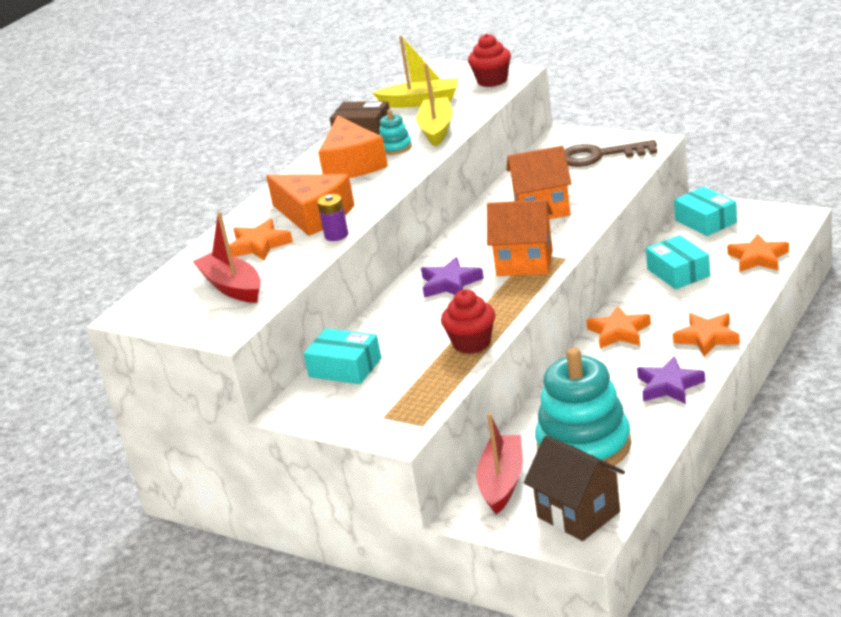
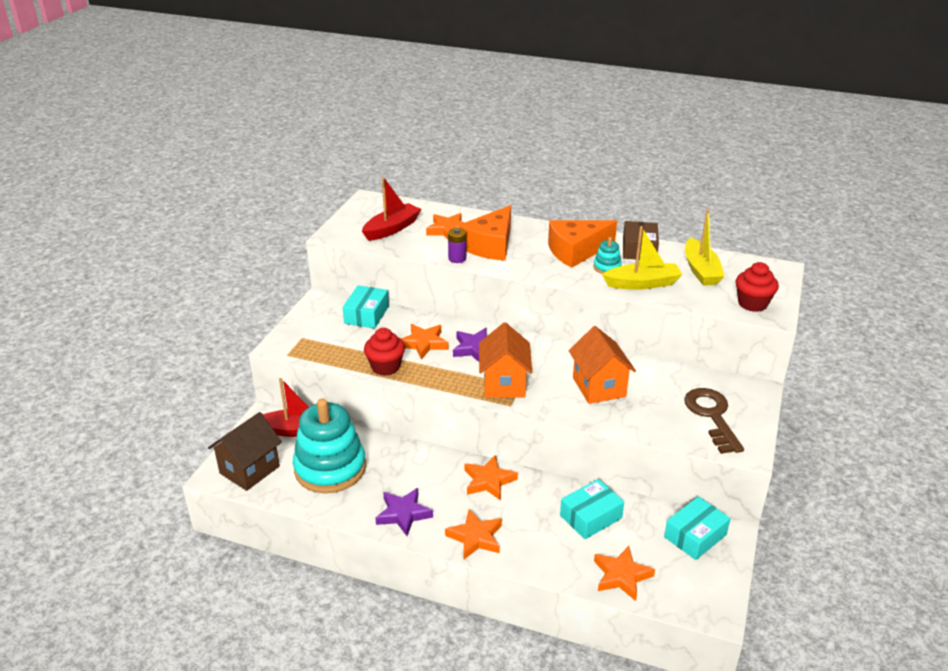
camera: 75 degrees right, 5 degrees up
(428, 319) = (424, 343): none -> orange star

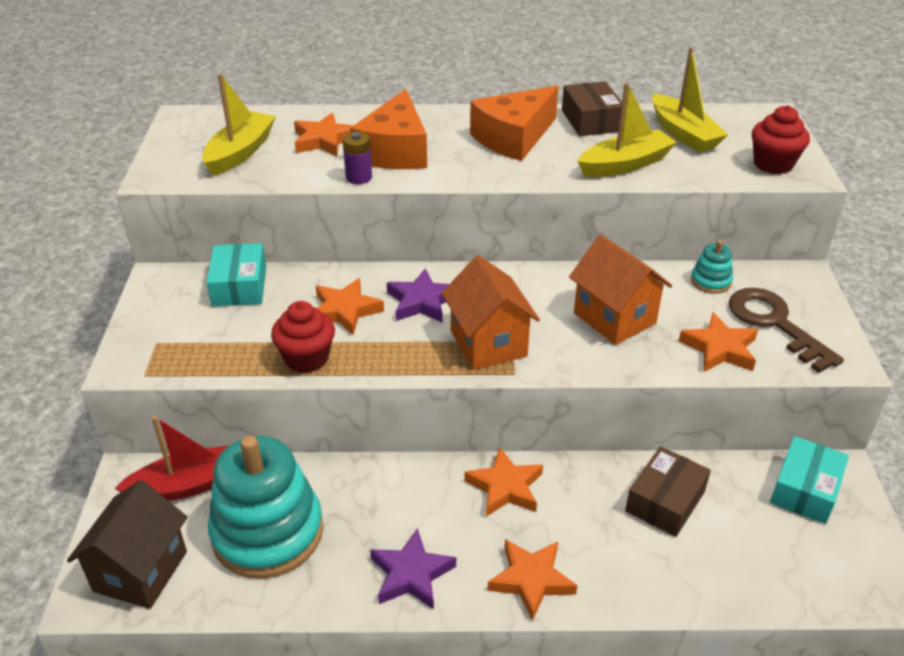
camera: 20 degrees left, 5 degrees up
(392, 229) = (240, 152): red boat -> yellow boat
(590, 517) = (665, 501): turquoise box -> brown box
(607, 267) = (567, 152): turquoise stacking toy -> turquoise stacking toy (710, 281)
(621, 576) = (751, 577): orange star -> orange star (720, 348)

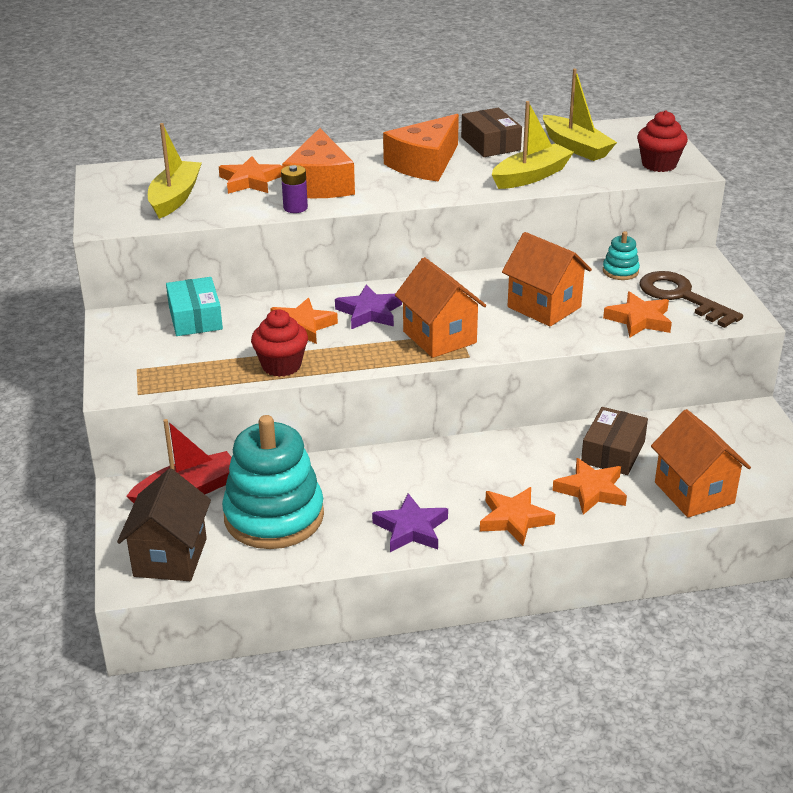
camera: 10 degrees left, 5 degrees down
(505, 487) = (473, 459): orange star -> orange star (591, 491)
(750, 574) = (694, 493): none -> orange house
(805, 489) = (728, 430): turquoise box -> none

